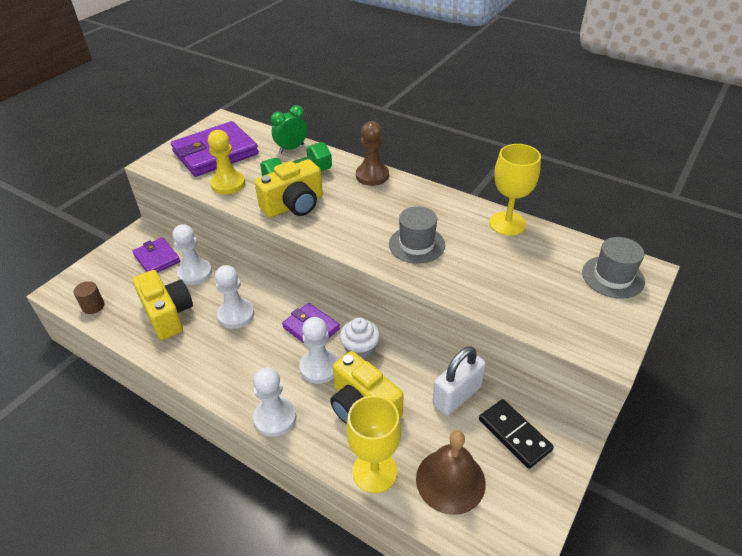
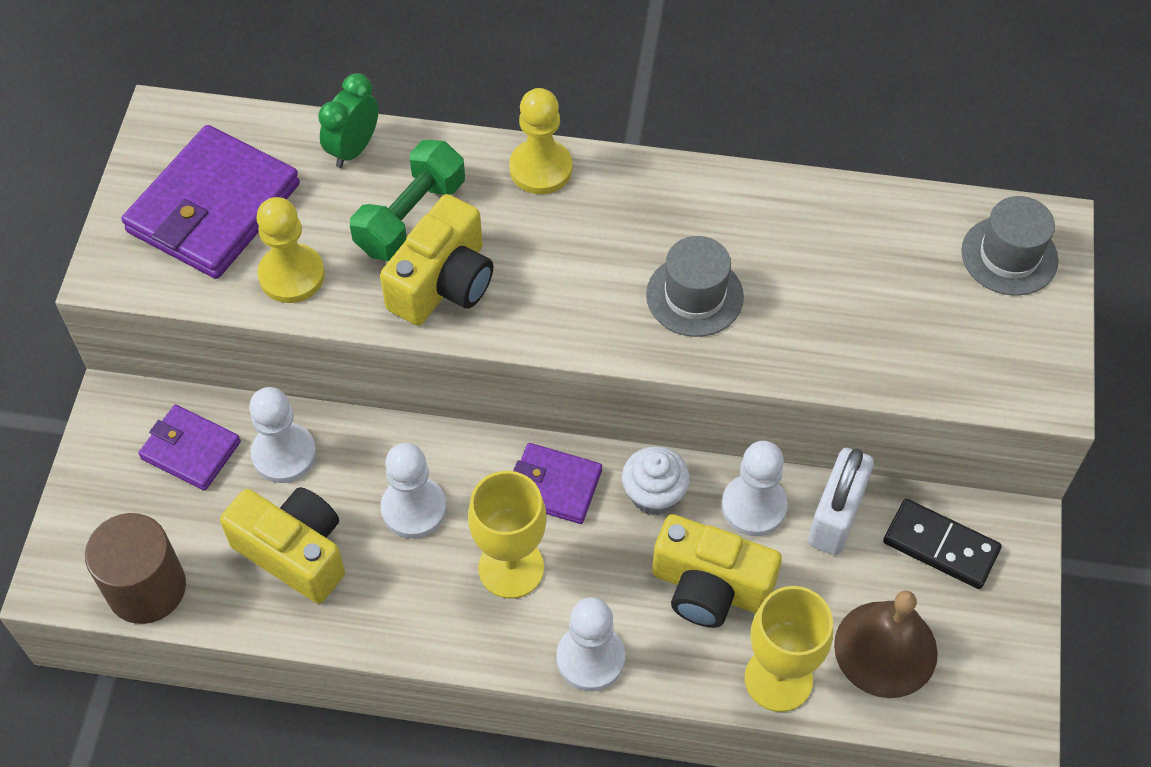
camera: 25 degrees left, 15 degrees up
(93, 306) = (146, 588): brown cylinder -> brown cylinder, size x1.93
(319, 367) = (608, 550): white pawn -> white pawn (754, 506)
(372, 175) = (541, 169): brown pawn -> yellow pawn
(507, 223) = (815, 202): yellow goblet -> yellow goblet (511, 568)

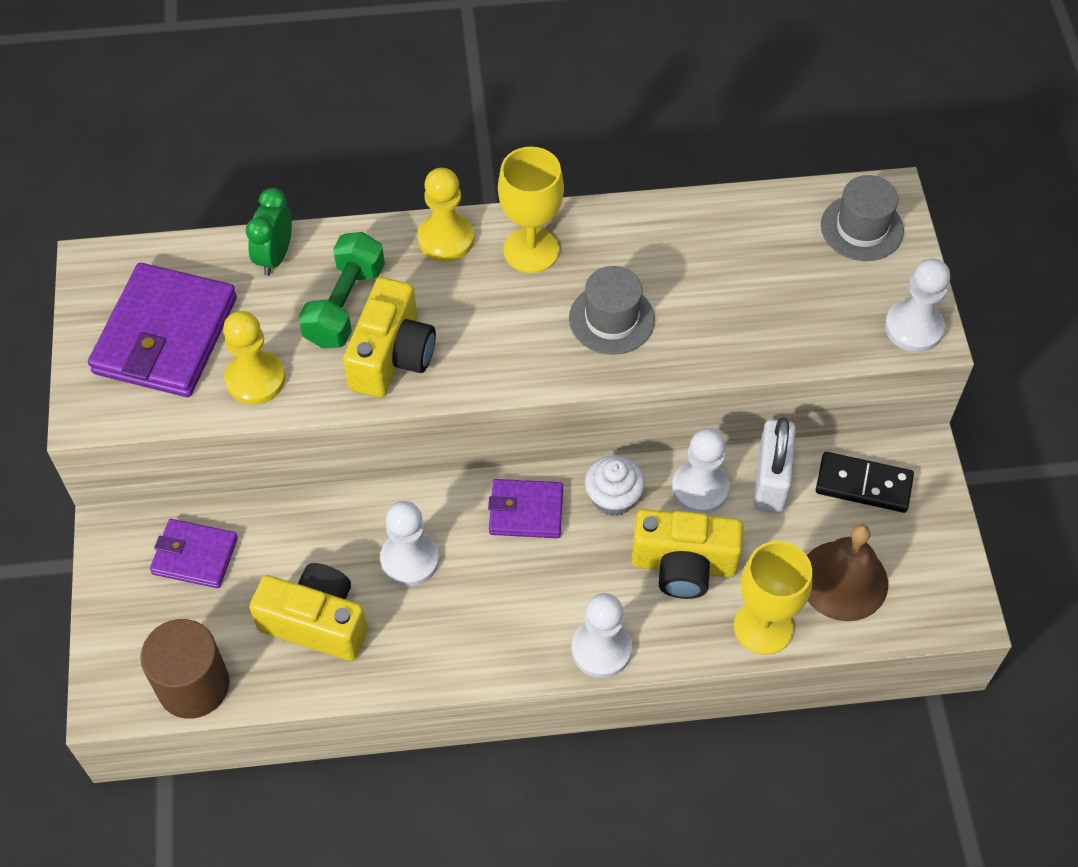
camera: 15 degrees left, 0 degrees up
(284, 454) = (280, 540): white pawn -> white pawn (913, 328)
(511, 568) = (510, 589): yellow goblet -> yellow goblet (531, 250)

